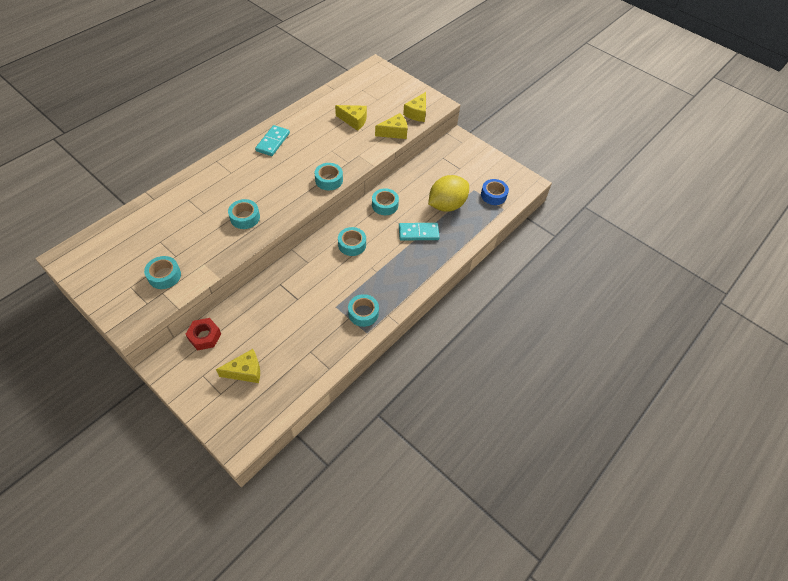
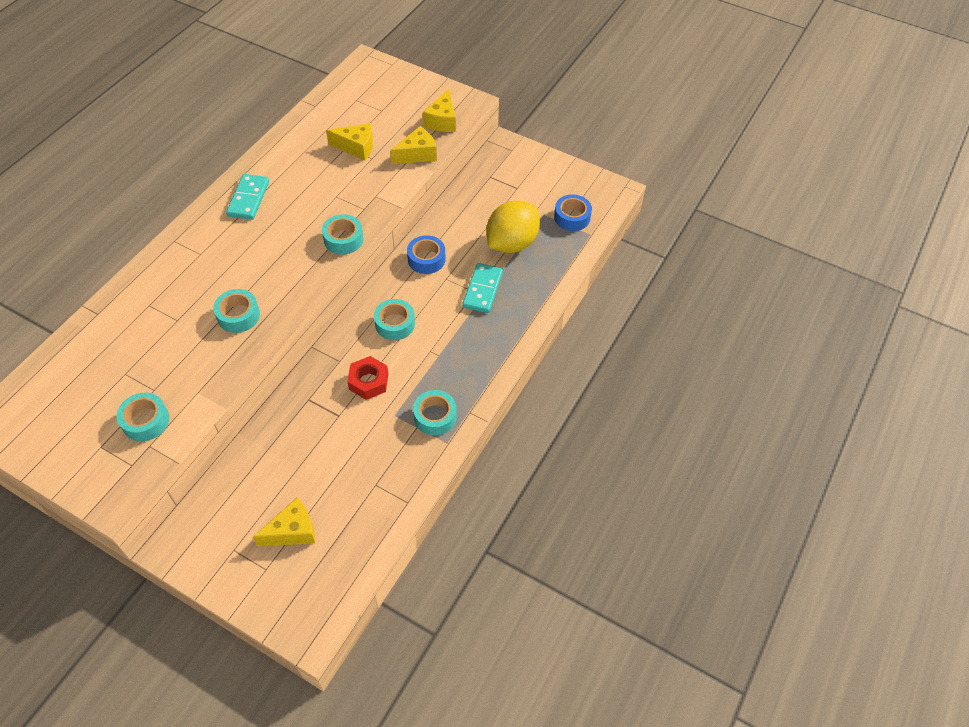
camera: 10 degrees left, 0 degrees up
(204, 336) = (221, 495): red nut -> red nut (368, 381)
(385, 205) = (426, 259): turquoise tape -> blue tape
(418, 233) = (483, 290): turquoise domino -> turquoise domino turned 60 degrees counterclockwise

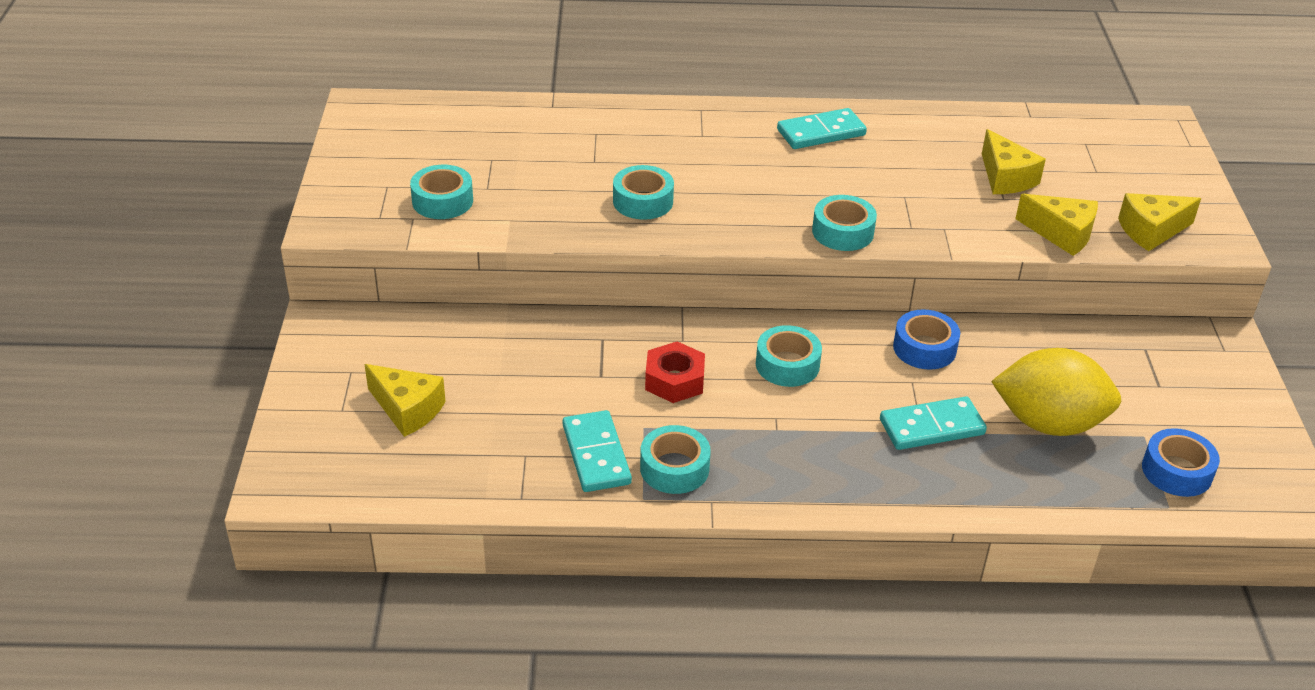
camera: 60 degrees right, 15 degrees down
(399, 448) = (596, 454): none -> turquoise domino

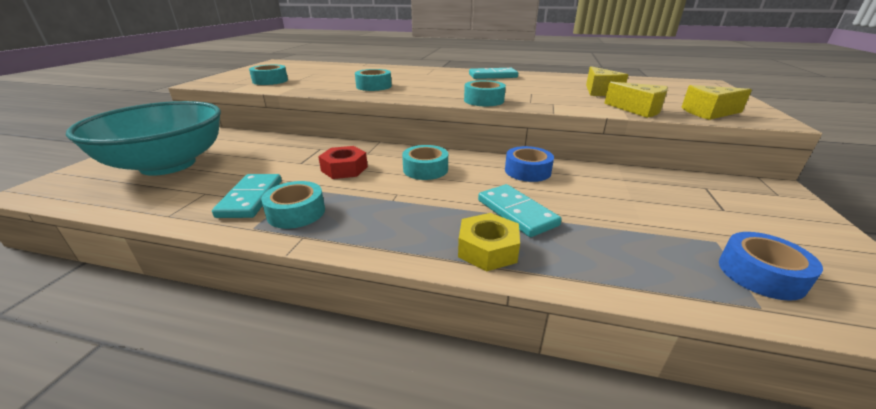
camera: 15 degrees right, 10 degrees down
(407, 409) = (168, 165): yellow cheese -> turquoise bowl
(917, 484) = (487, 249): none -> yellow nut
(932, 427) = (516, 212): turquoise domino -> turquoise domino turned 60 degrees clockwise
(1049, 423) = (621, 222): yellow lemon -> none

